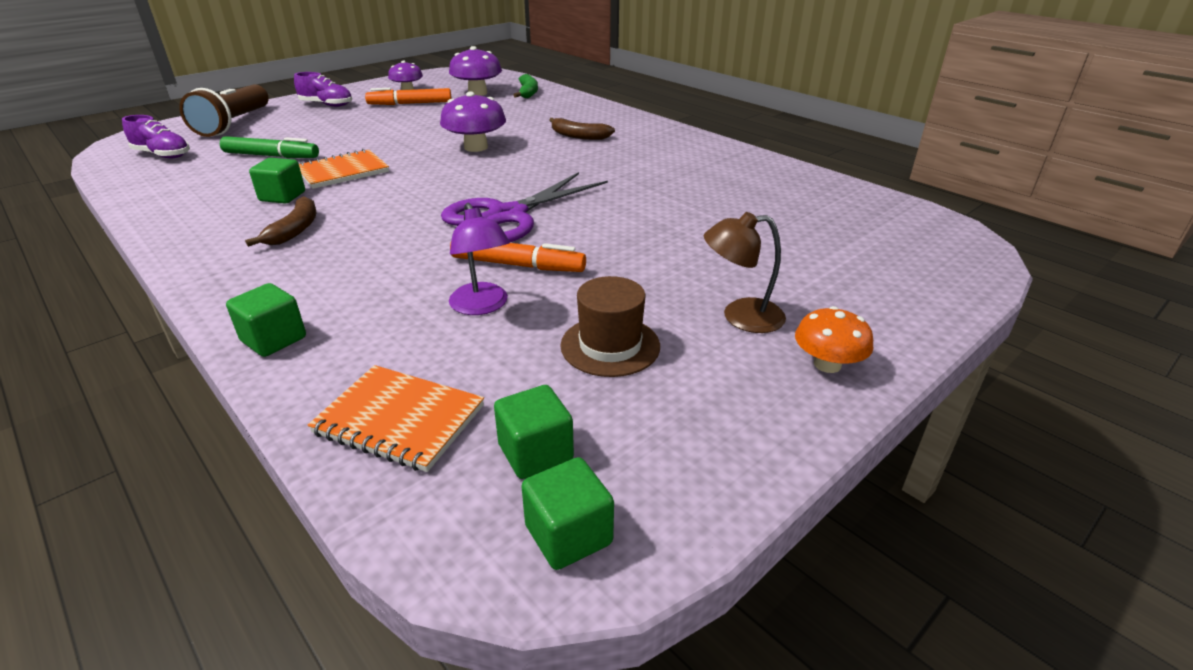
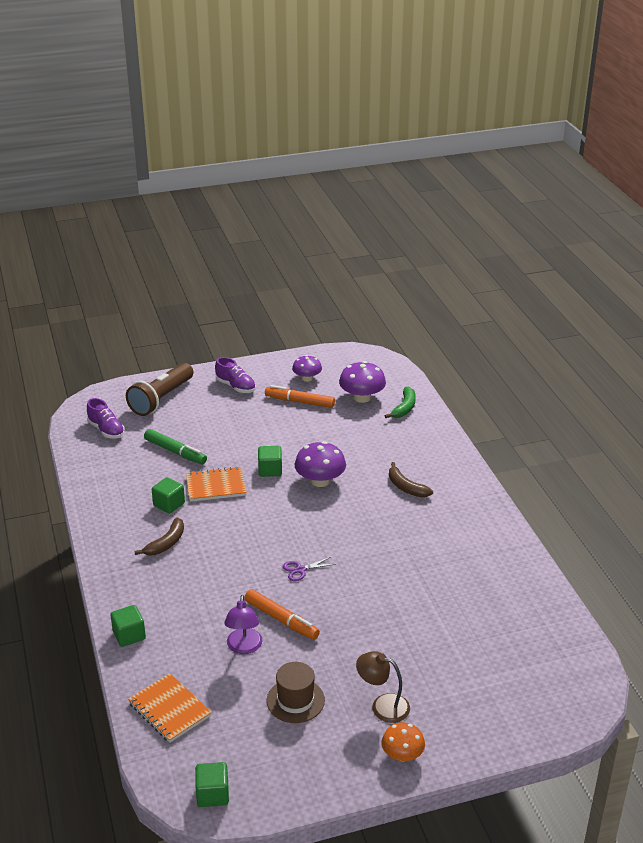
camera: 25 degrees right, 0 degrees up
(507, 216) = (300, 570): purple scissors -> purple scissors, size x0.41
(535, 453) = (221, 750): green cube -> green cube (270, 470)

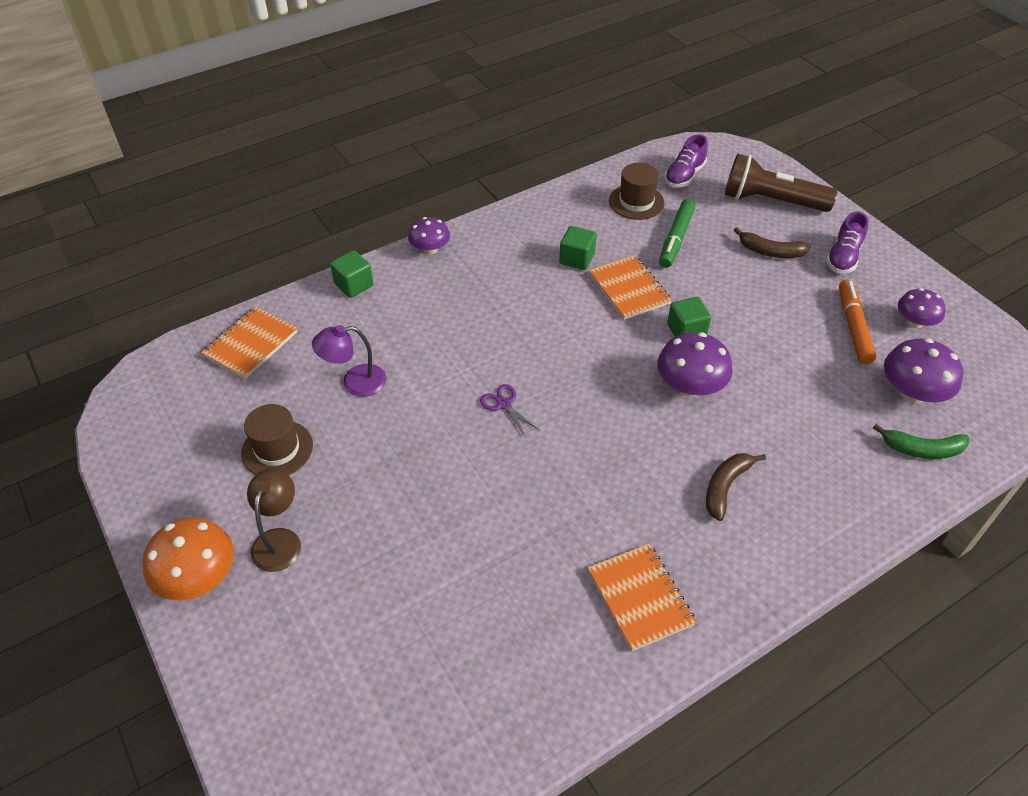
camera: 75 degrees right, 15 degrees up
(110, 582) = (430, 249): none -> purple mushroom
(121, 460) = (636, 202): none -> brown hat
(166, 543) = (508, 274): brown banana -> brown banana (770, 252)
(212, 794) = (135, 408): green cube -> none
(281, 620) = (409, 406): orange marker -> none
(402, 755) = (198, 577): orange mushroom -> orange mushroom, size x1.53
(474, 540) = (640, 598): none -> orange notebook

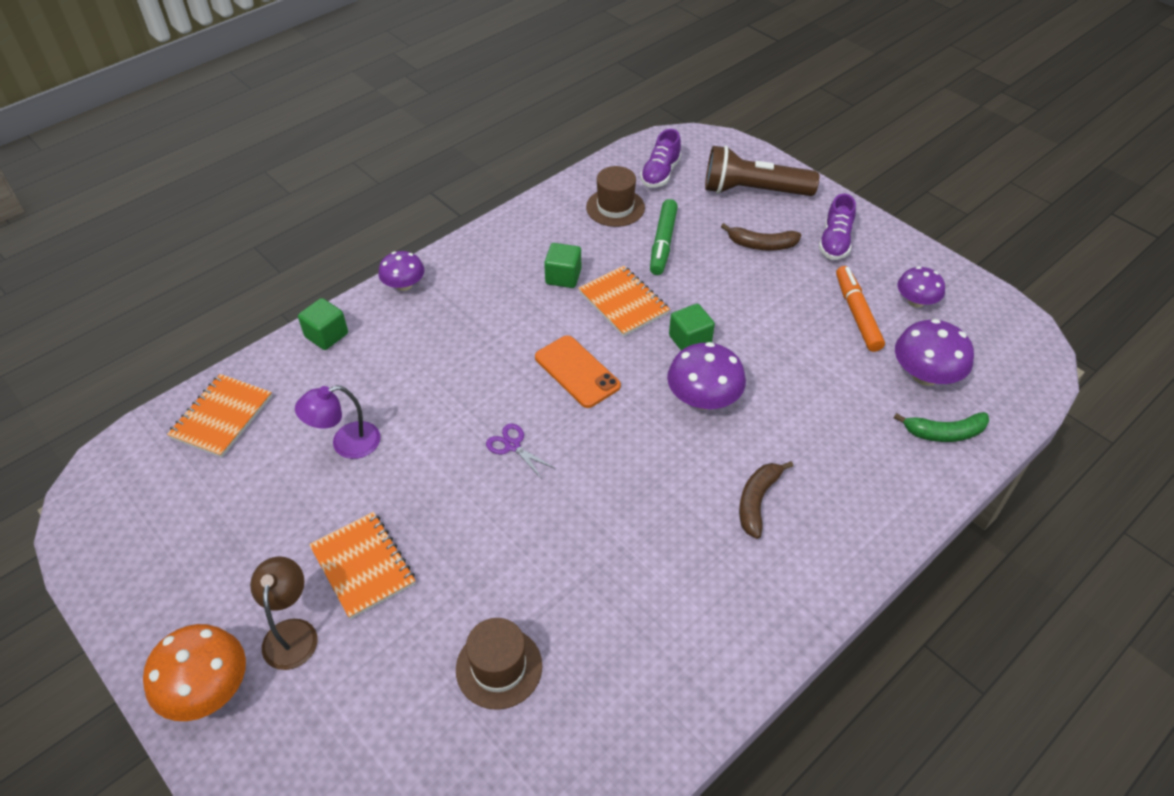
camera: 10 degrees left, 0 degrees up
(277, 449) = (272, 531): brown hat -> brown hat (499, 667)
(575, 346) = (577, 372): none -> orange phone
(640, 598) = (689, 633): orange notebook -> orange notebook (363, 566)

